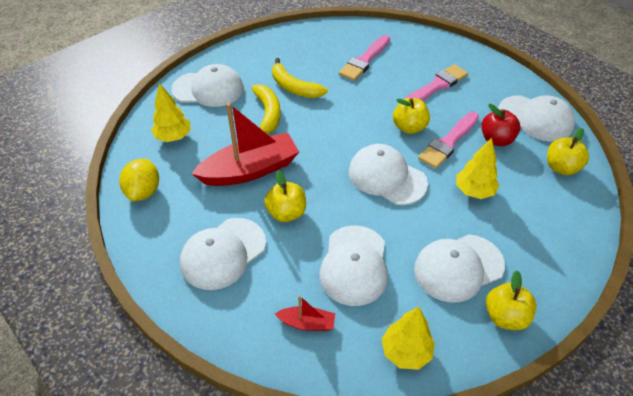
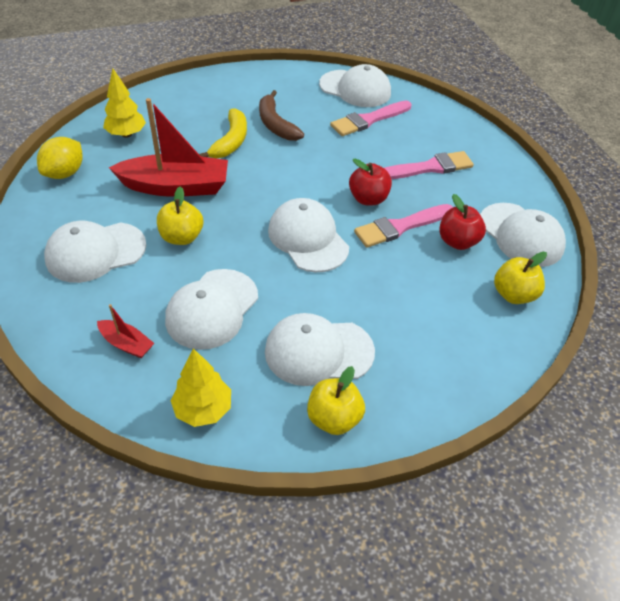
camera: 20 degrees right, 0 degrees up
(208, 89) = (190, 101): white cap -> white cap (355, 89)
(294, 87) = (275, 124): yellow banana -> brown banana
(409, 127) = (368, 199): yellow apple -> red apple
(474, 191) = (392, 284): yellow tree -> none

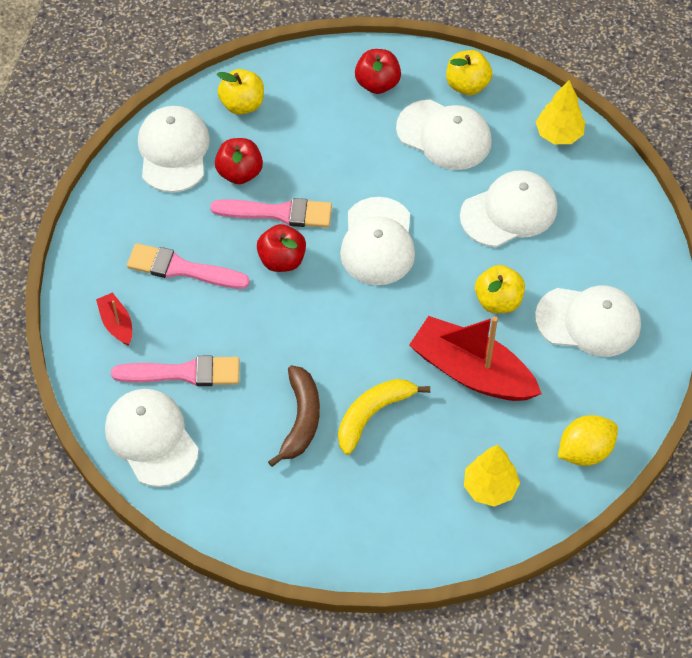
camera: 145 degrees left, 10 degrees up
(126, 344) = (595, 213): red boat -> red boat (116, 323)
(421, 373) = (377, 83): none -> red apple

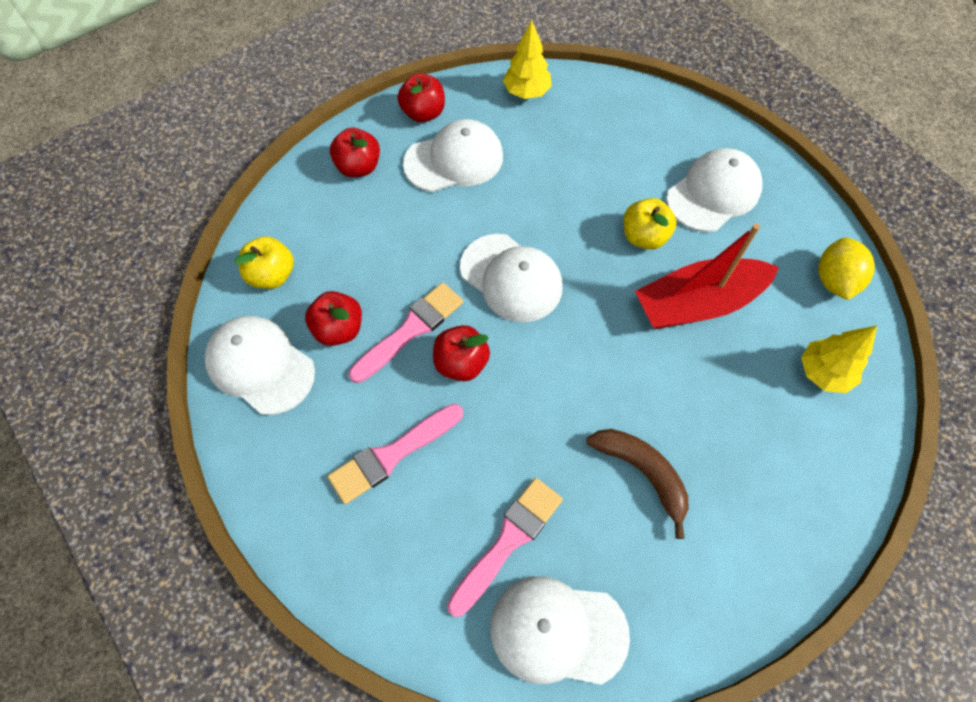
camera: 50 degrees left, 5 degrees up
(116, 323) = (398, 563): red boat -> none
(373, 414) = (683, 409): yellow banana -> none
(467, 85) = (423, 113): yellow apple -> red apple
(509, 211) = (566, 170): white cap -> none

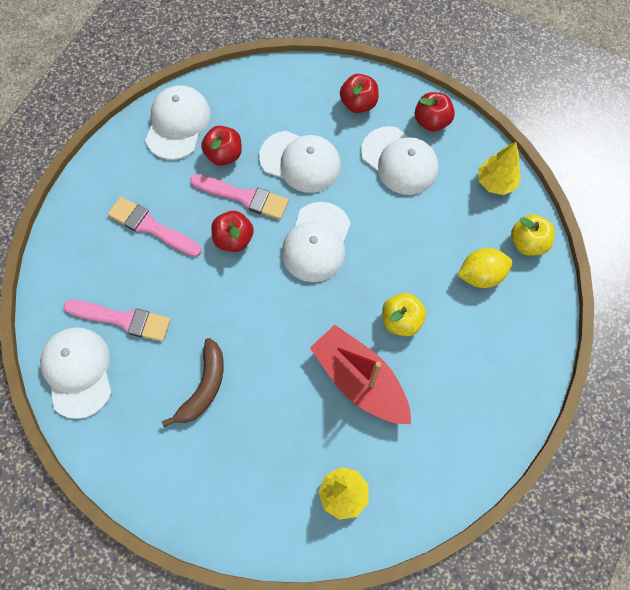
camera: 65 degrees right, 5 degrees up
(272, 275) = (245, 97): yellow apple -> yellow apple (527, 243)
(713, 193) = (473, 359): white cap -> white cap (300, 162)
(834, 280) = (436, 481): yellow lemon -> yellow lemon (481, 275)

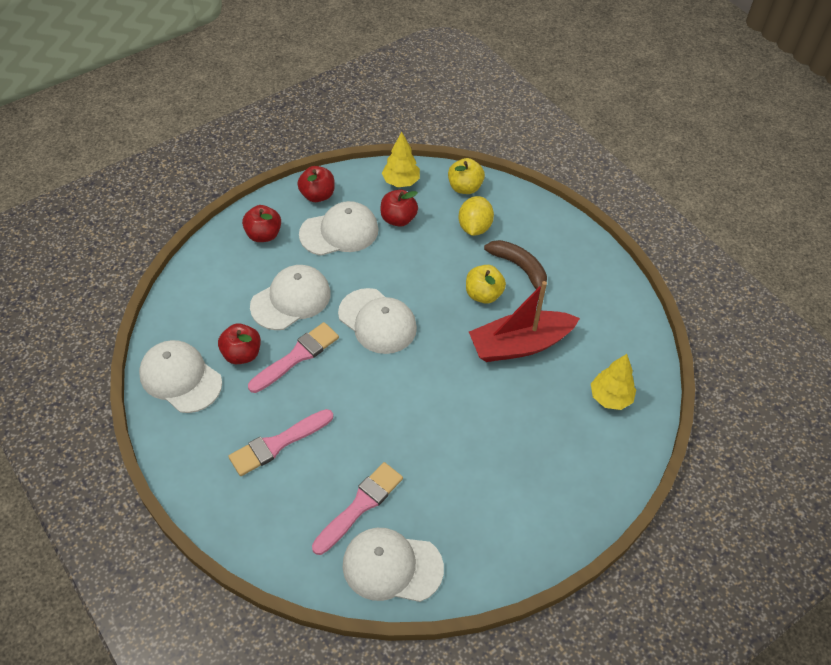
camera: 65 degrees left, 15 degrees down
(204, 387) = (465, 462): brown banana -> brown banana (520, 268)
(234, 239) = (334, 381): red apple -> red apple (398, 219)

